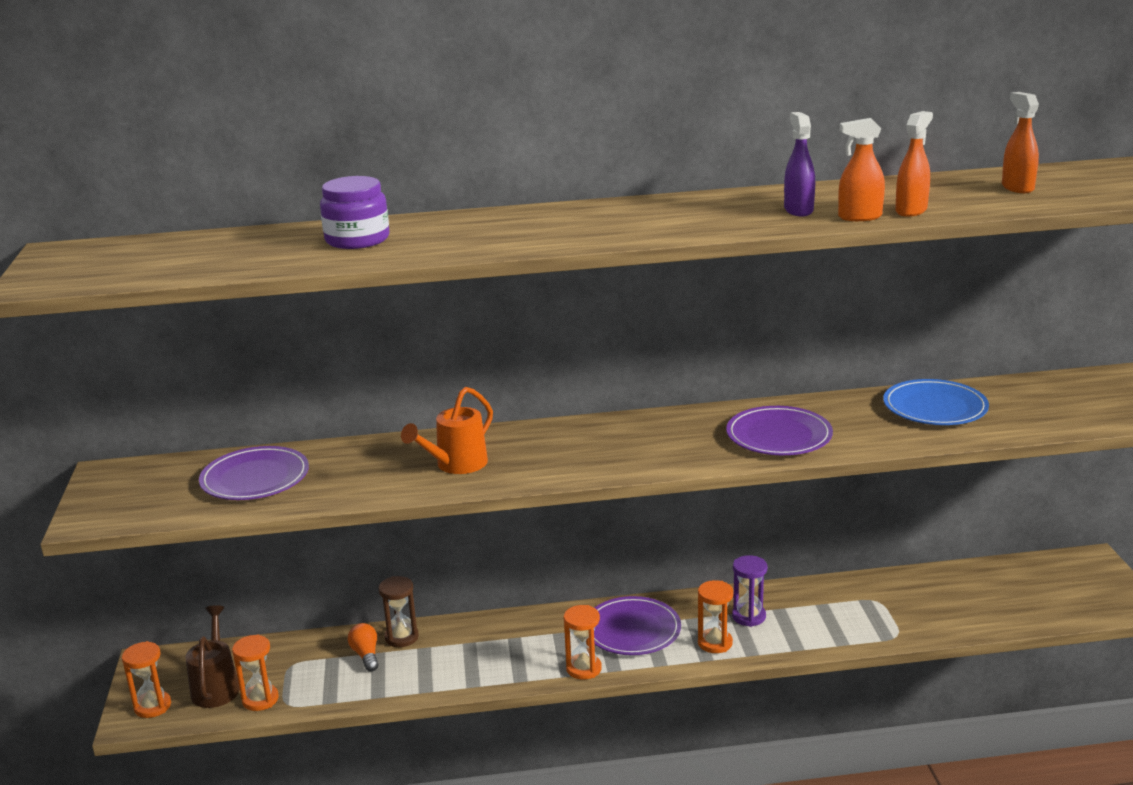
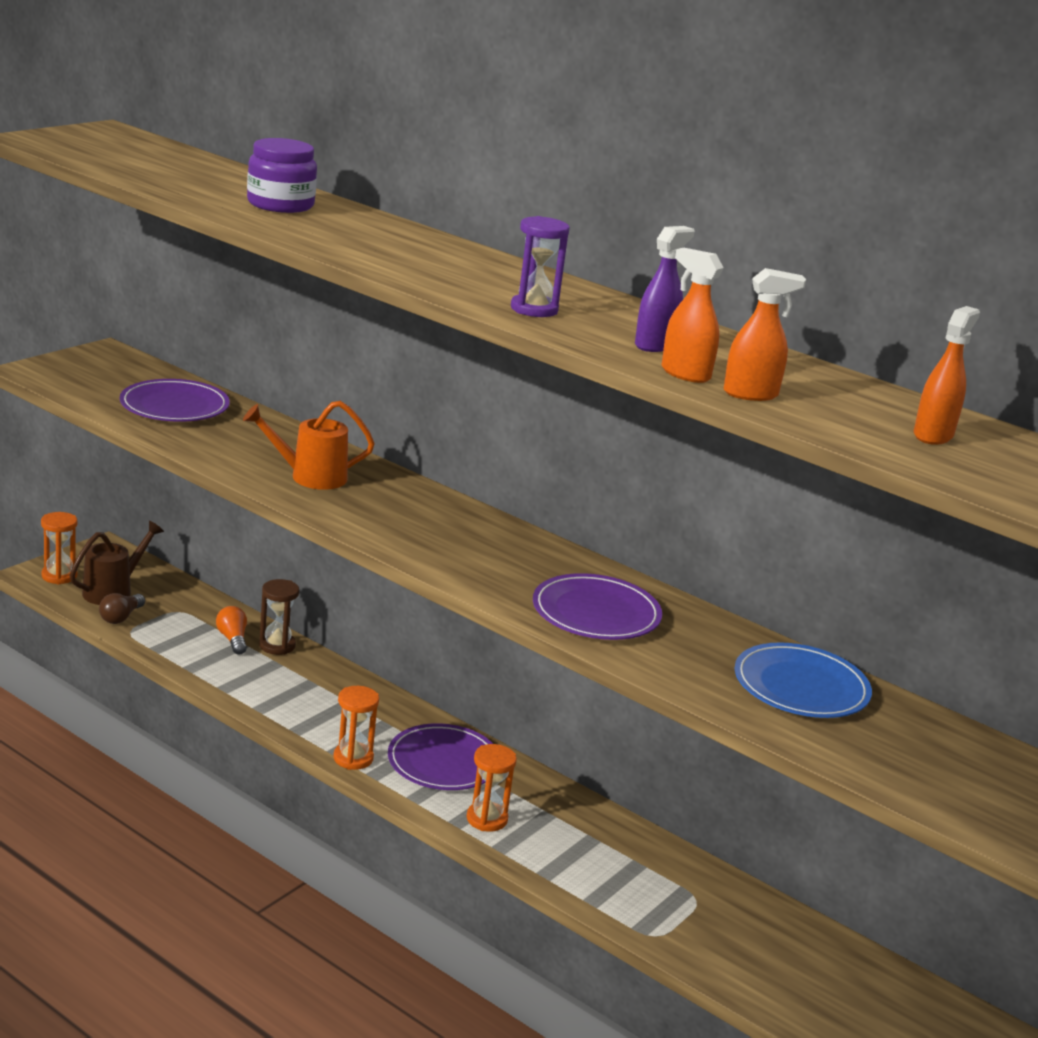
camera: 40 degrees right, 0 degrees up
(260, 699) = (121, 617): orange hourglass -> brown light bulb
(366, 655) = (233, 639): orange light bulb -> orange light bulb turned 45 degrees counterclockwise
(748, 616) = (555, 823): purple hourglass -> purple hourglass (534, 309)

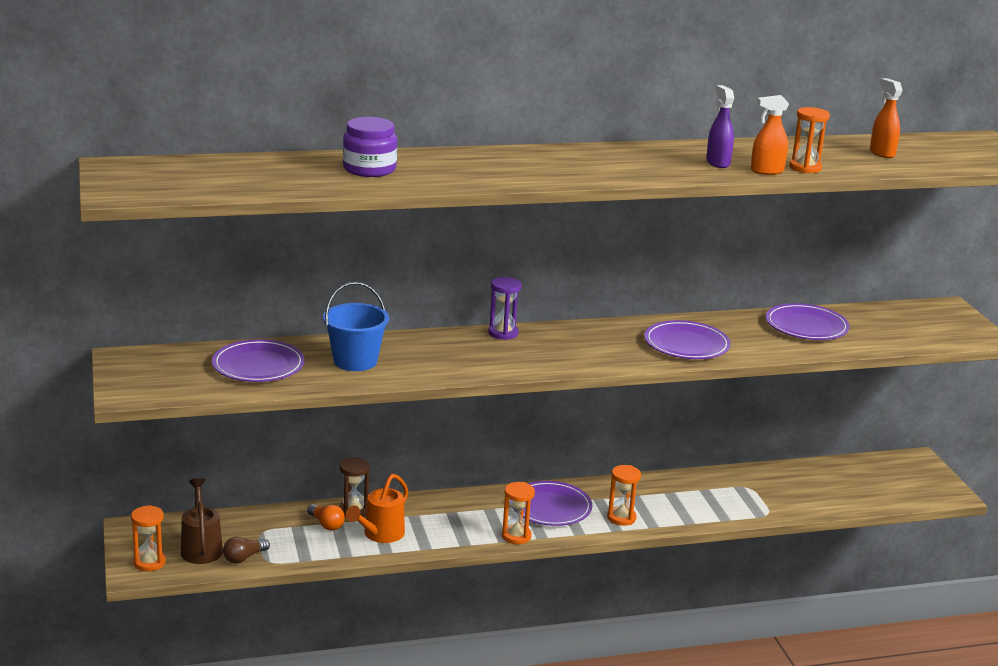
camera: 50 degrees left, 0 degrees up
(121, 617) = (244, 558): brown light bulb -> brown light bulb turned 75 degrees clockwise
(233, 639) = (326, 524): orange light bulb -> orange light bulb turned 150 degrees counterclockwise
(251, 444) = (355, 361): none -> blue bucket
(309, 477) = (427, 360): orange watering can -> orange watering can (380, 535)
(534, 309) = (638, 170): purple hourglass -> purple hourglass (503, 333)
(751, 394) = (805, 168): orange spray bottle -> orange hourglass
(801, 686) = (806, 326): blue plate -> purple plate

